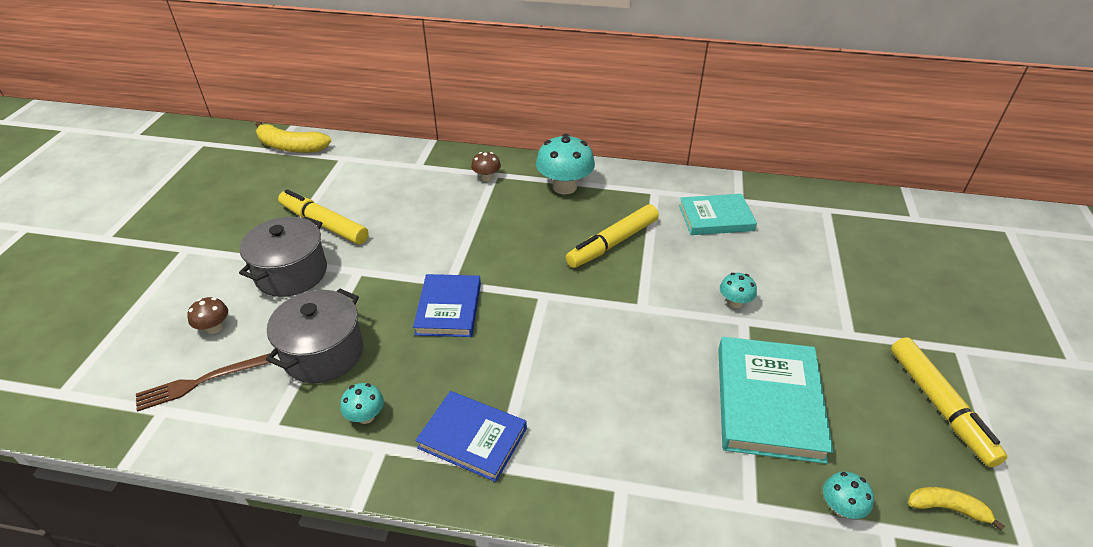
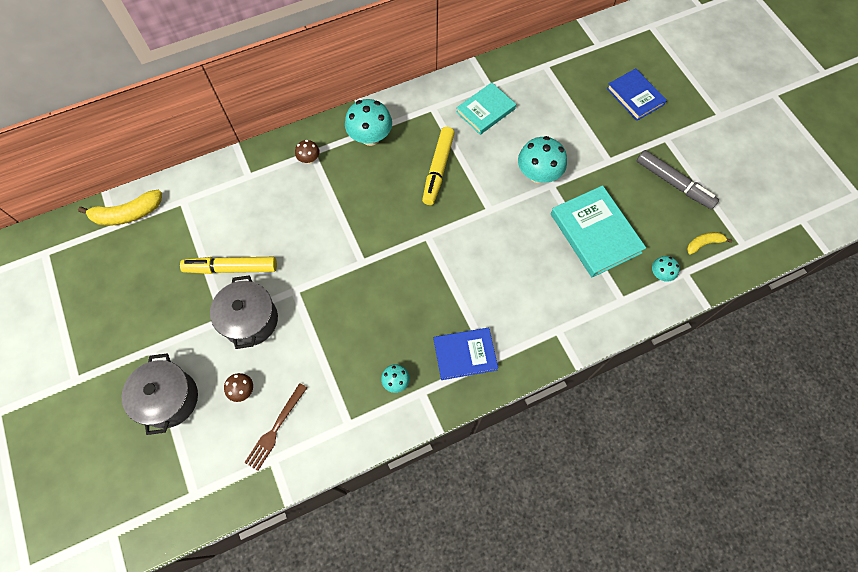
camera: 35 degrees left, 25 degrees up
(323, 353) = (331, 361): grey pot -> grey pot (169, 399)
(448, 308) = (378, 281): blue book -> blue book (635, 96)
(734, 302) = (538, 174): turquoise mushroom -> turquoise mushroom, size x1.94
(939, 406) = (673, 183): yellow marker -> grey marker

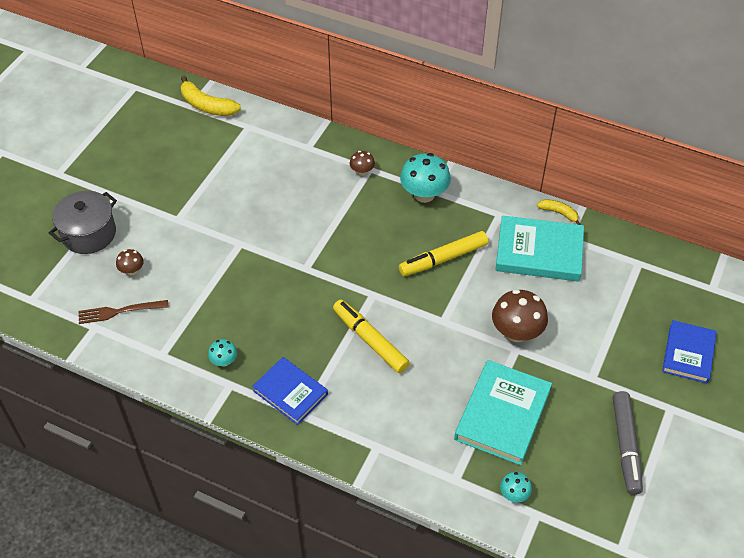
camera: 50 degrees right, 15 degrees down
(231, 268) = (222, 193): yellow marker -> yellow marker (370, 340)
(250, 320) = (191, 235): grey pot -> none
(485, 110) = (539, 252): turquoise book -> turquoise book, size x1.50
(538, 174) = (516, 332): turquoise mushroom -> brown mushroom
(703, 243) = (585, 512): yellow banana -> yellow banana (559, 213)

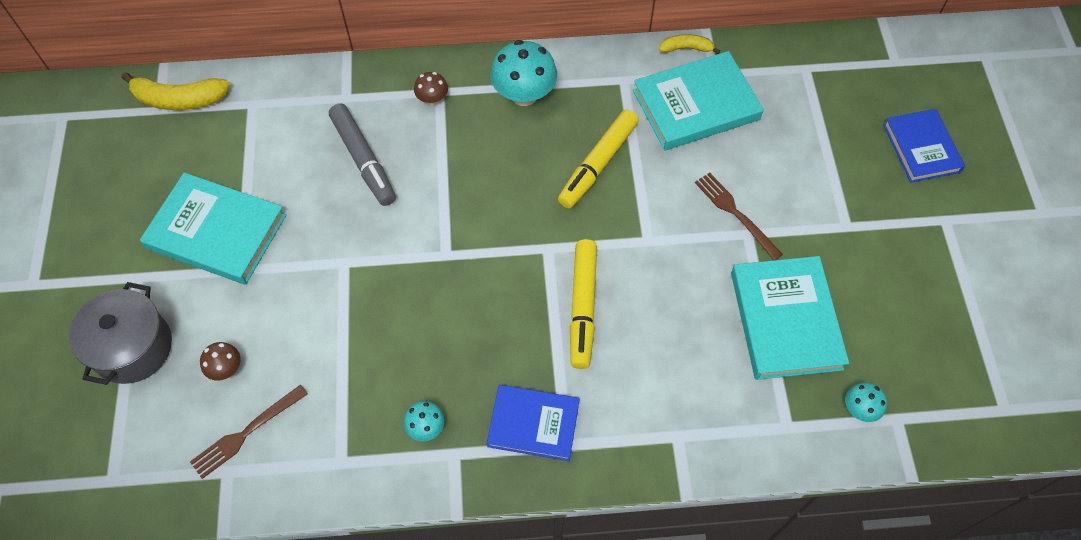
camera: 30 degrees left, 10 degrees up
(178, 191) = (217, 232): none -> turquoise book
(370, 340) = (582, 307): yellow marker -> yellow marker turned 105 degrees counterclockwise
(516, 332) = (735, 213): brown mushroom -> brown fork
(625, 446) = (931, 287): grey marker -> grey marker (363, 160)

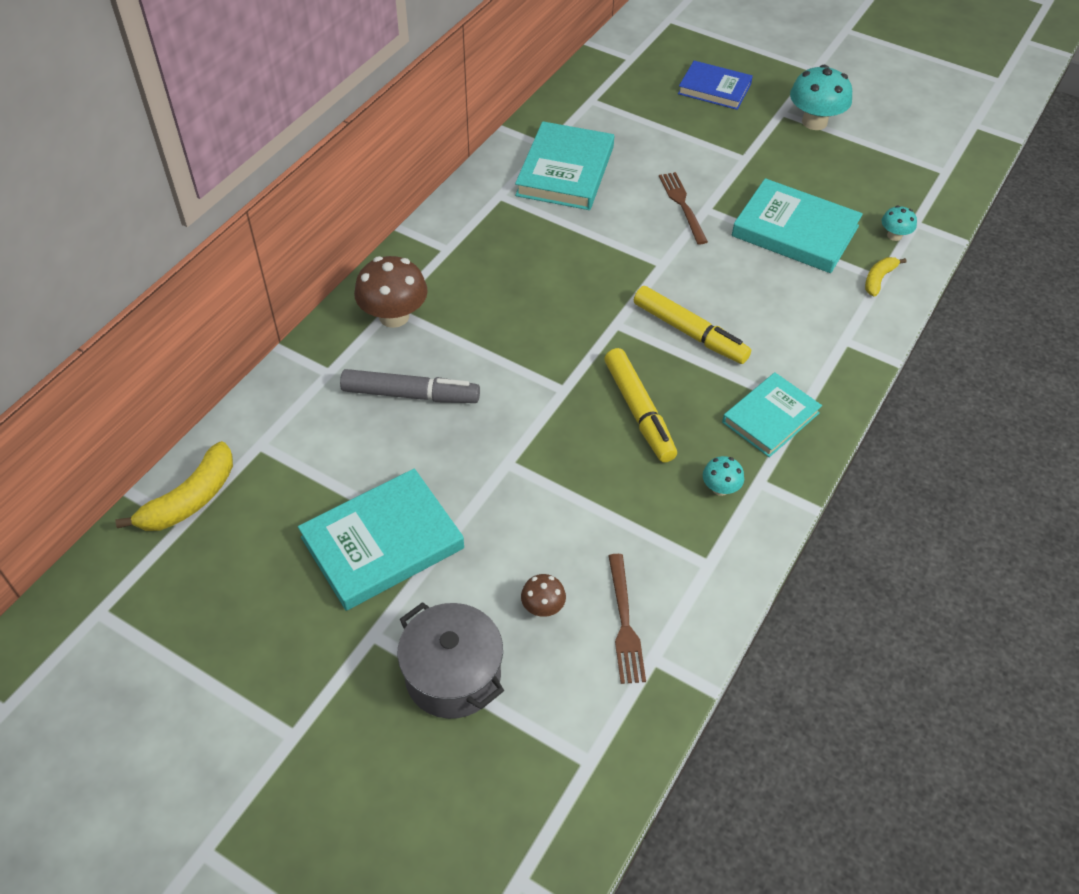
camera: 55 degrees left, 10 degrees down
(432, 99) = (394, 316): brown mushroom -> brown mushroom, size x1.94
(524, 94) = (451, 258): turquoise mushroom -> turquoise mushroom (814, 122)
(533, 424) = (770, 418): blue book -> turquoise book
(597, 164) = (565, 253): yellow marker -> yellow marker (638, 411)
(686, 48) = (507, 147): yellow banana -> yellow banana (878, 279)
(735, 213) = (682, 205): brown fork -> brown fork turned 75 degrees clockwise

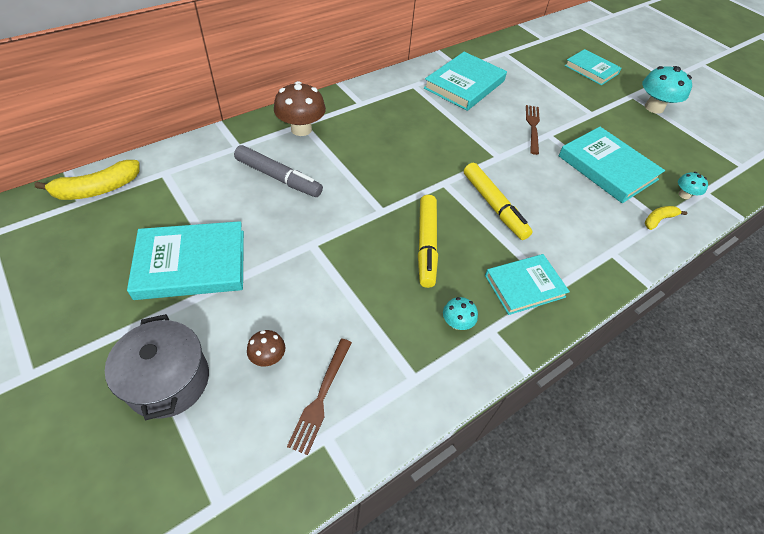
camera: 20 degrees right, 0 degrees up
(714, 89) = (591, 70): blue book -> turquoise book

